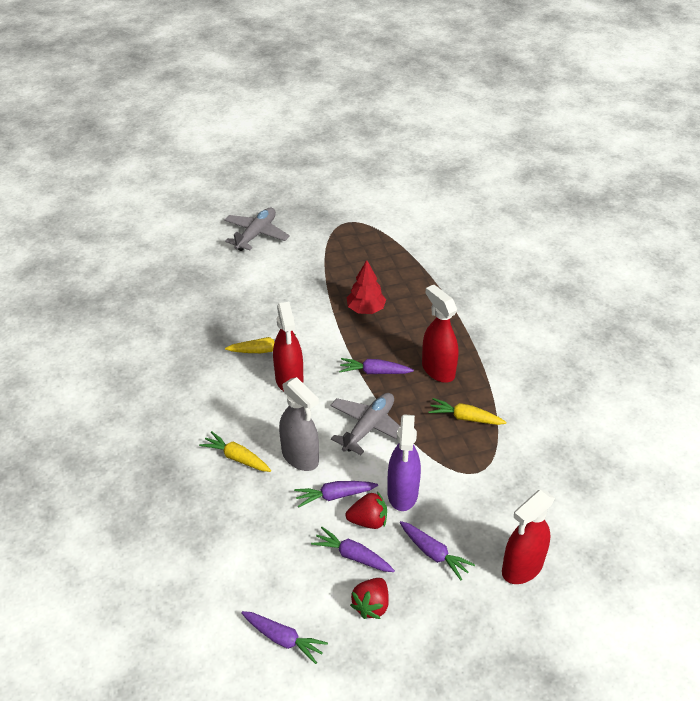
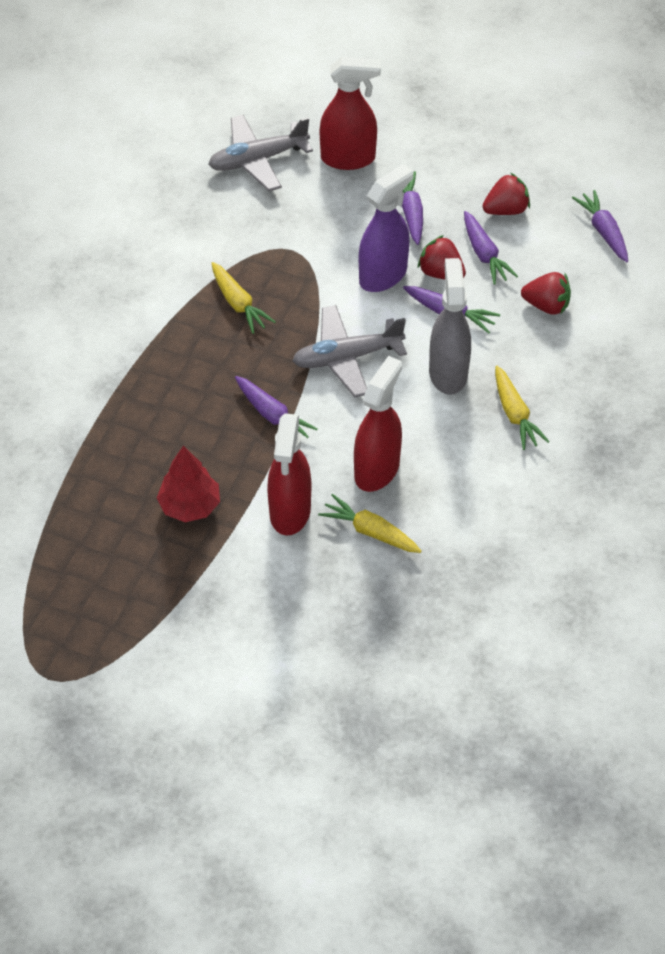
camera: 140 degrees left, 10 degrees up
(256, 234) = (199, 749): grey plane -> grey plane (258, 160)
(276, 545) = (546, 305): none -> red strawberry
(438, 370) = (202, 371): red spray bottle -> red spray bottle (290, 512)

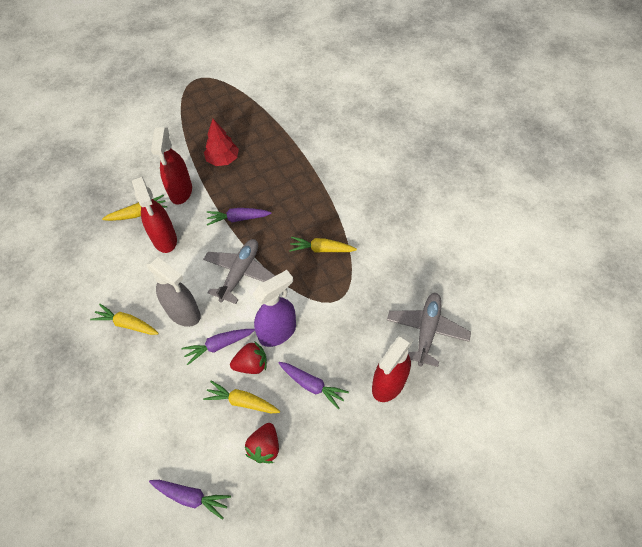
camera: 130 degrees right, 5 degrees up
(290, 512) = (181, 192): red spray bottle -> red spray bottle turned 135 degrees counterclockwise
(383, 275) = (277, 332): purple spray bottle -> purple spray bottle turned 120 degrees counterclockwise
(484, 254) = (242, 401): purple carrot -> yellow carrot
(546, 305) = (173, 404): red strawberry -> none

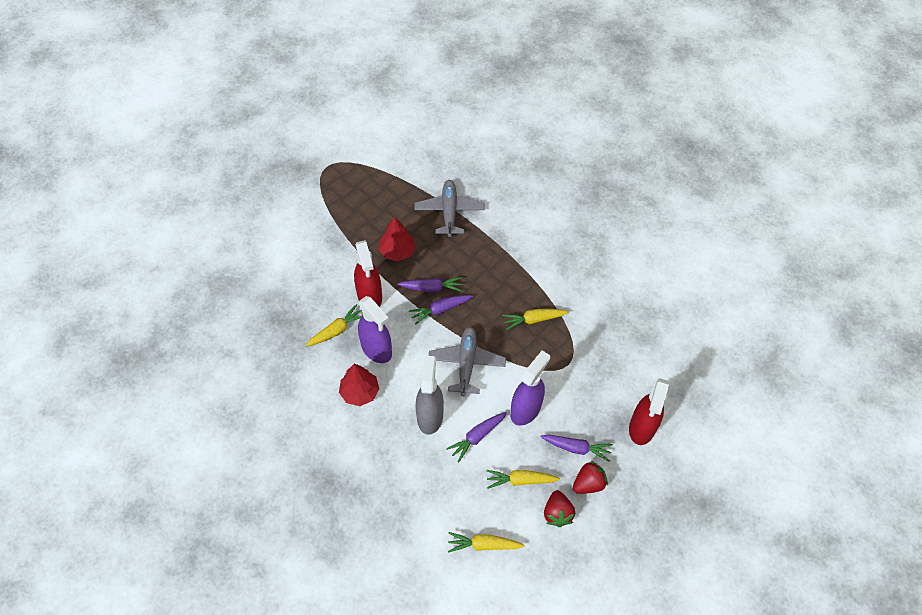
camera: 20 degrees left, 0 degrees up
(127, 324) = (380, 441): yellow carrot -> yellow carrot (484, 544)
(131, 273) = (360, 392): none -> red tree
(164, 239) = (376, 349): red spray bottle -> purple spray bottle
(184, 313) = (430, 416): grey spray bottle -> grey spray bottle turned 105 degrees counterclockwise
(191, 497) = (512, 573): purple carrot -> purple carrot (431, 288)
(251, 364) = (514, 445): red strawberry -> red strawberry (588, 483)
(426, 331) = (657, 371): grey plane -> grey plane (449, 212)

